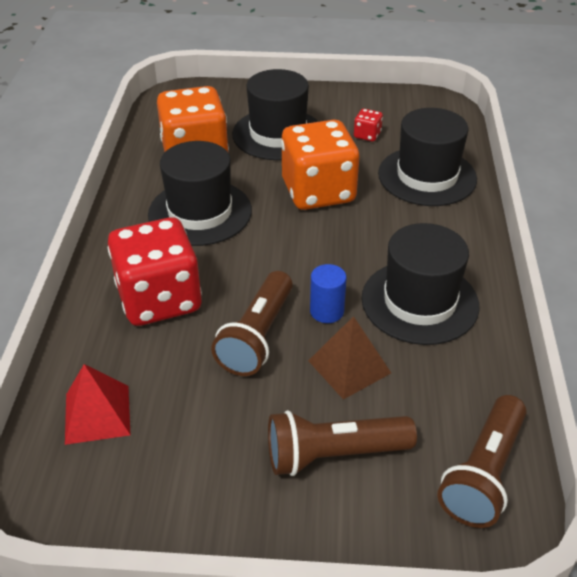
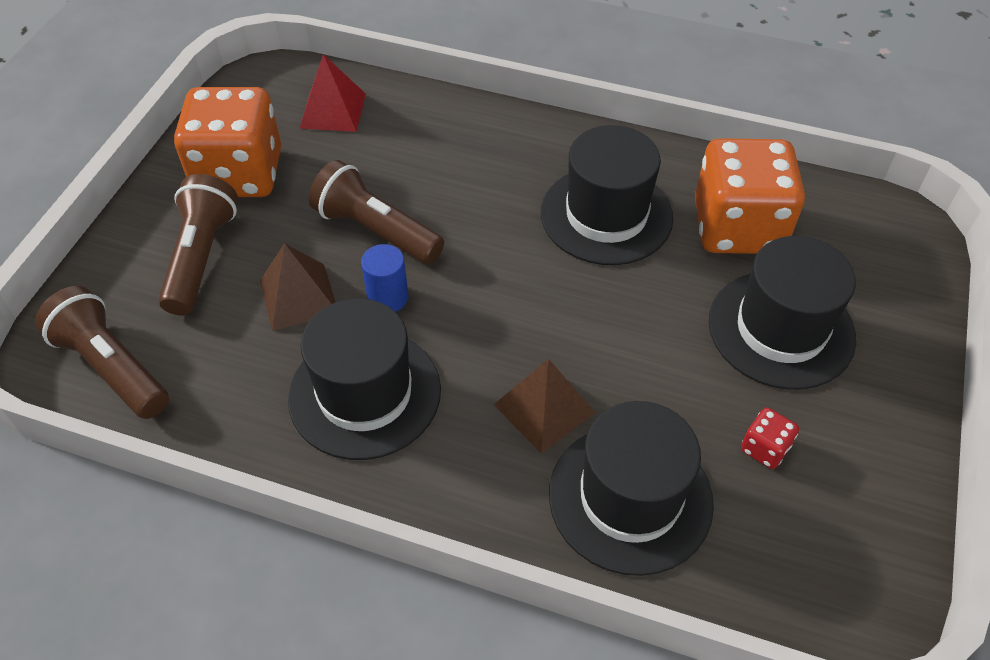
camera: 105 degrees right, 10 degrees up
(159, 299) = (463, 164): red dice -> none
(318, 192) = (621, 344): orange dice -> orange dice (239, 174)
(385, 216) = (544, 408): none -> brown pyramid

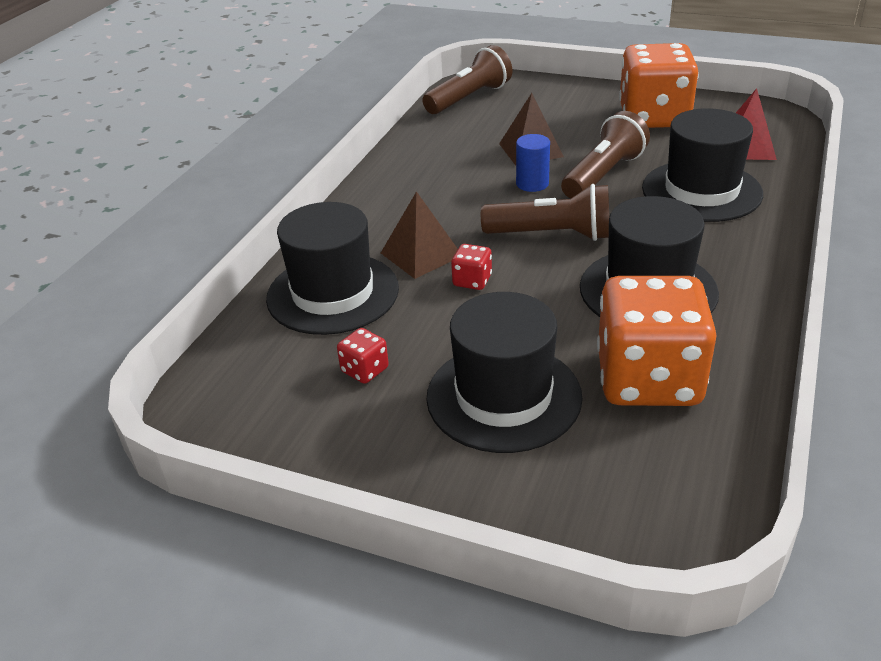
camera: 95 degrees right, 15 degrees down
(201, 257) = (565, 113): brown flashlight -> brown flashlight (552, 234)
(365, 393) = (442, 180): black hat -> black hat (701, 191)
(597, 356) = (472, 281): none -> red dice

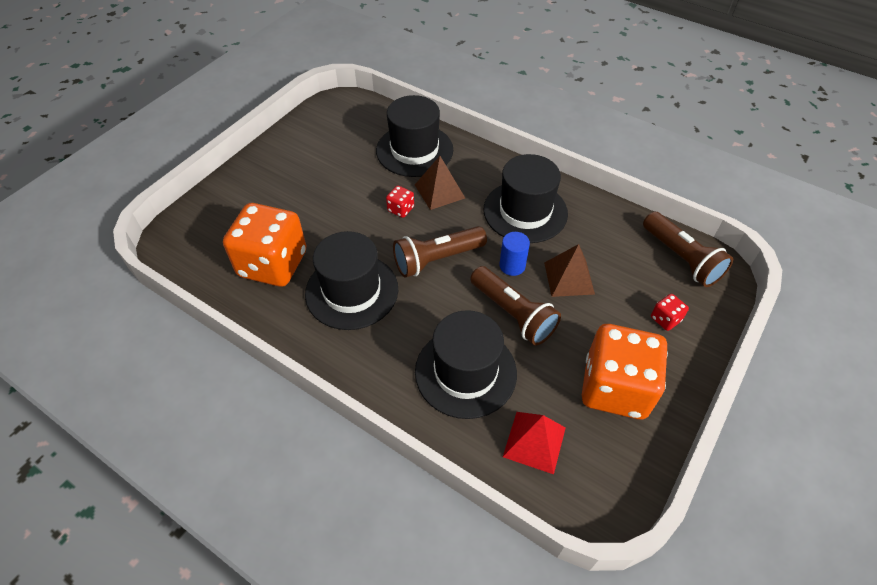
camera: 100 degrees right, 15 degrees up
(365, 370) = (341, 155): red dice -> red dice (665, 319)
(504, 397) = (293, 202): black hat -> black hat (525, 211)
(552, 234) = (437, 259): brown flashlight -> brown flashlight turned 45 degrees clockwise

